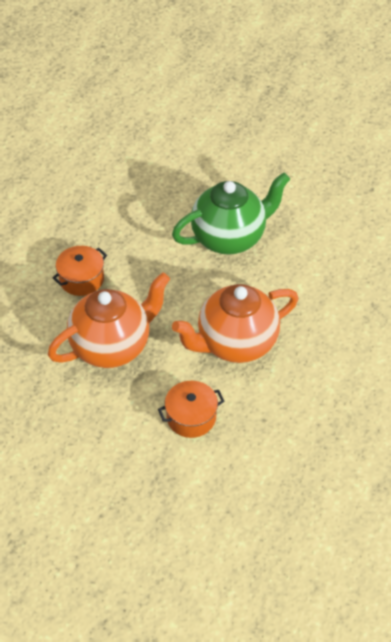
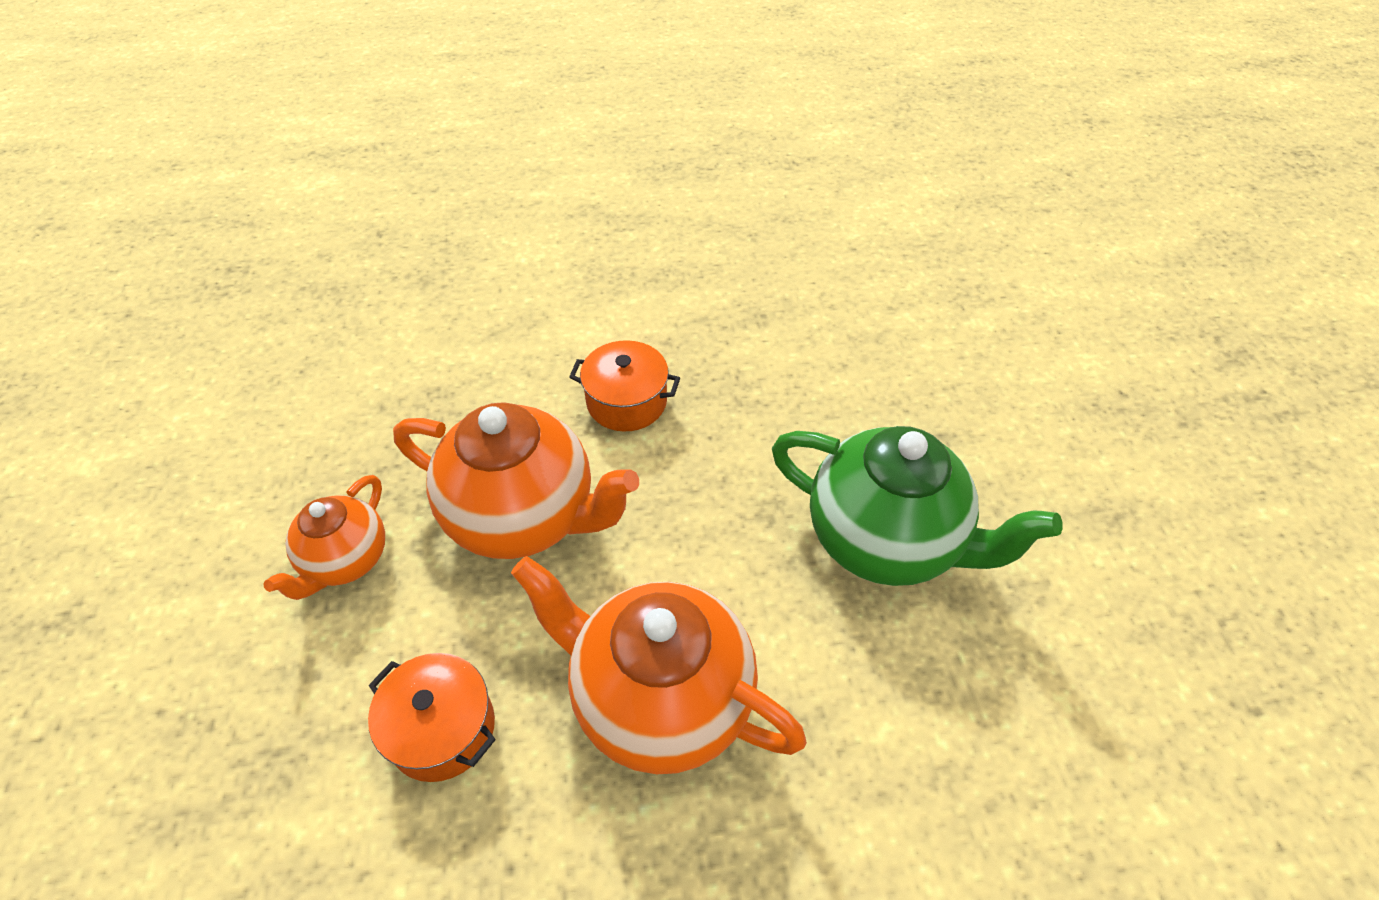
camera: 55 degrees right, 0 degrees up
(78, 420) = (346, 560): none -> orange teapot

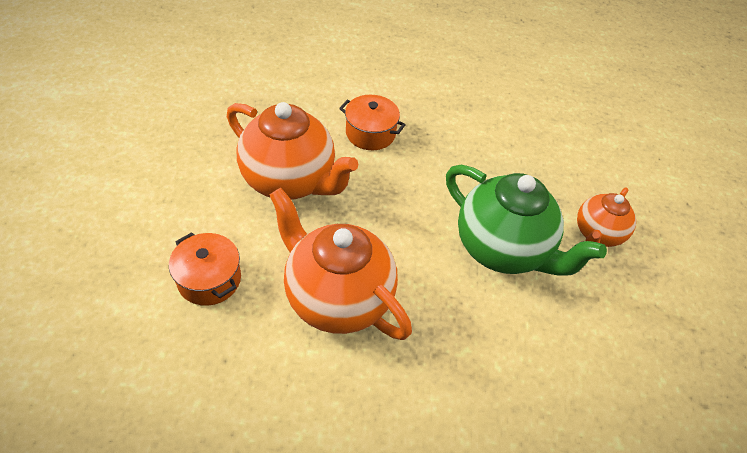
camera: 10 degrees right, 0 degrees up
(346, 560) = (182, 178): orange teapot -> orange teapot (597, 234)

